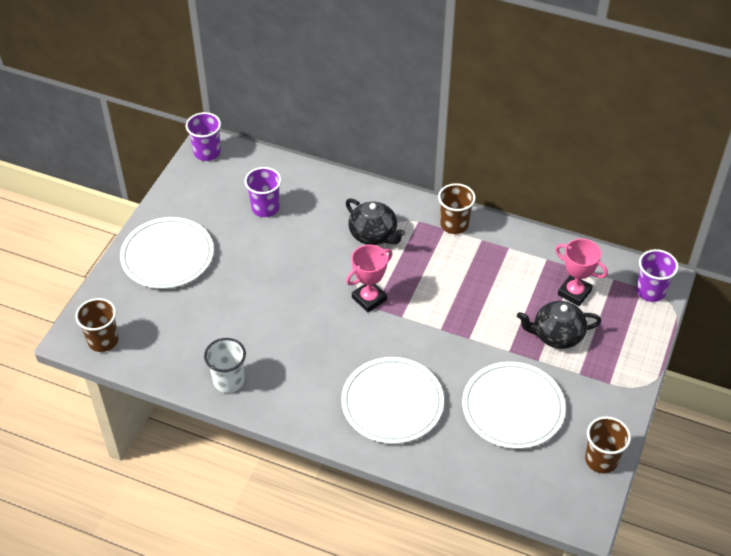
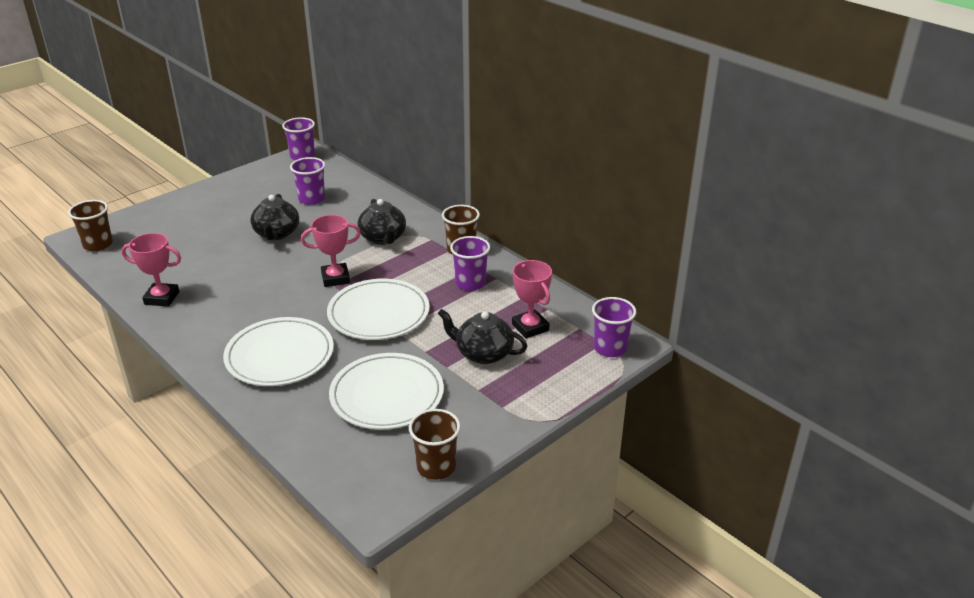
camera: 25 degrees right, 15 degrees down
(167, 256) = (204, 208): white plate -> white plate (378, 314)
(229, 381) = (162, 298): white cup -> pink trophy
(269, 264) = (276, 234): none -> black teapot
(491, 261) = (470, 283): none -> purple cup

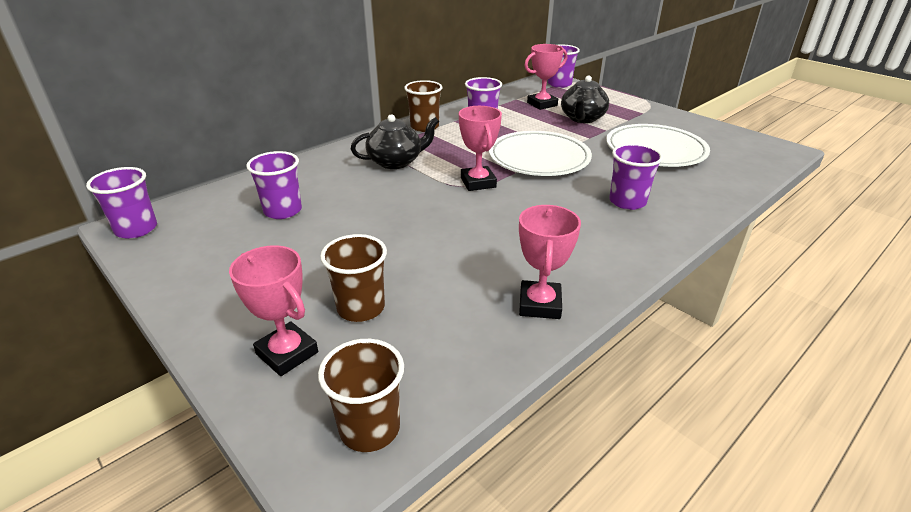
camera: 90 degrees left, 0 degrees up
(161, 218) = (287, 353): none -> pink trophy
(276, 234) = (371, 228): black teapot -> none
(280, 356) = (627, 202): white plate -> purple cup
(436, 467) = (722, 131): brown cup -> brown cup (361, 308)

